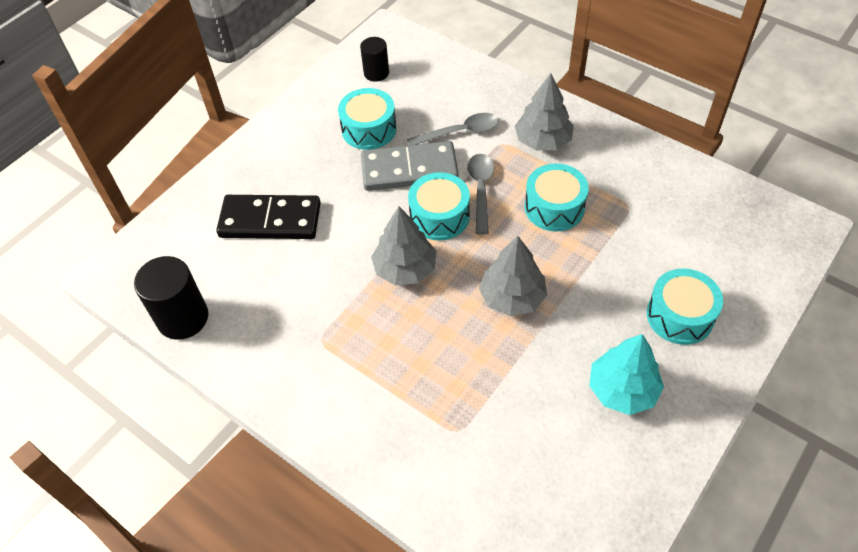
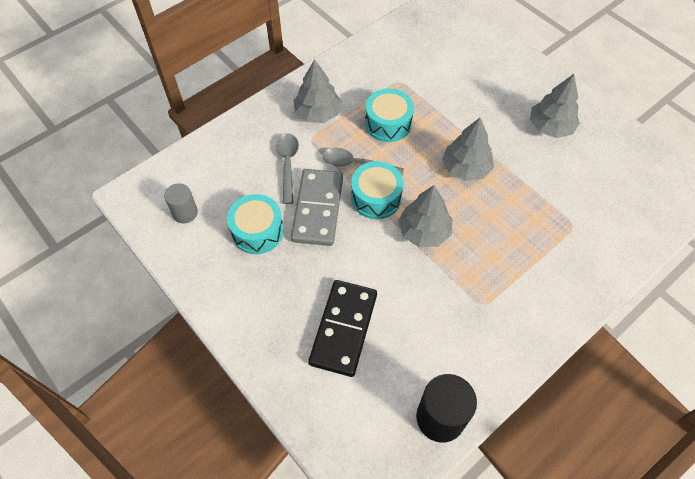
camera: 80 degrees left, 5 degrees up
(376, 73) = (185, 213): black cylinder -> grey cylinder
(622, 389) = (550, 127): turquoise tree -> grey tree
(680, 316) = (498, 82): turquoise drum -> none

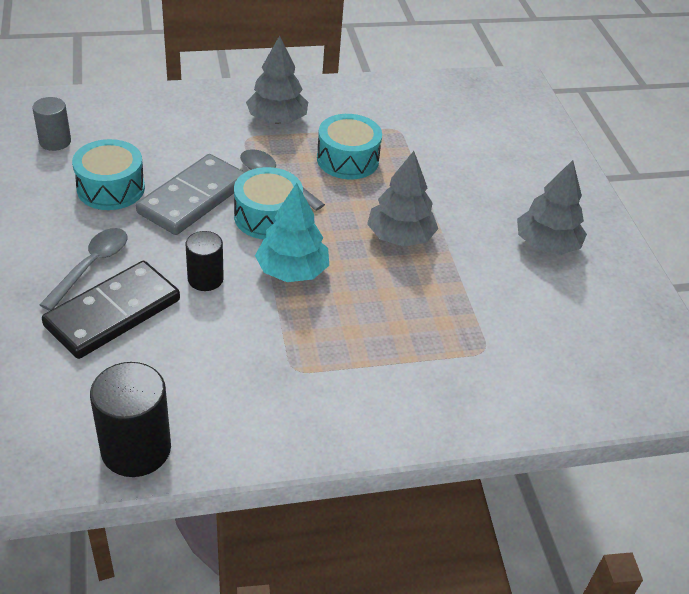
camera: 25 degrees right, 15 degrees down
(287, 165) = (200, 148): grey spoon -> grey spoon (91, 266)
(377, 268) = (205, 279): none -> black cylinder
(424, 231) = (292, 271): grey tree -> turquoise tree

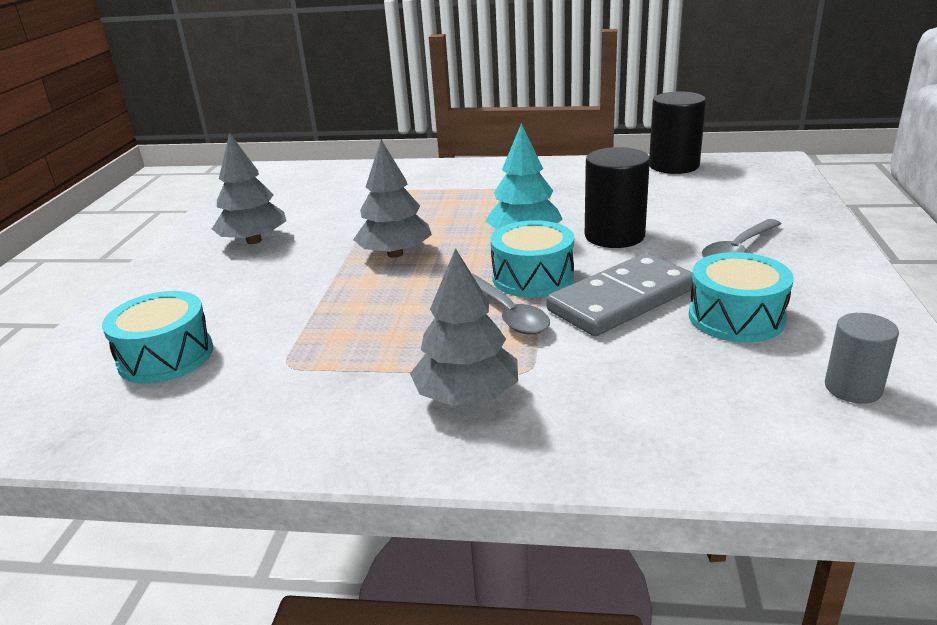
camera: 155 degrees left, 15 degrees down
(113, 313) = (706, 220): black domino -> none
(205, 279) = (614, 236): black cylinder -> black cylinder, size x1.63
(347, 160) = (395, 329): turquoise drum -> turquoise drum (166, 356)

